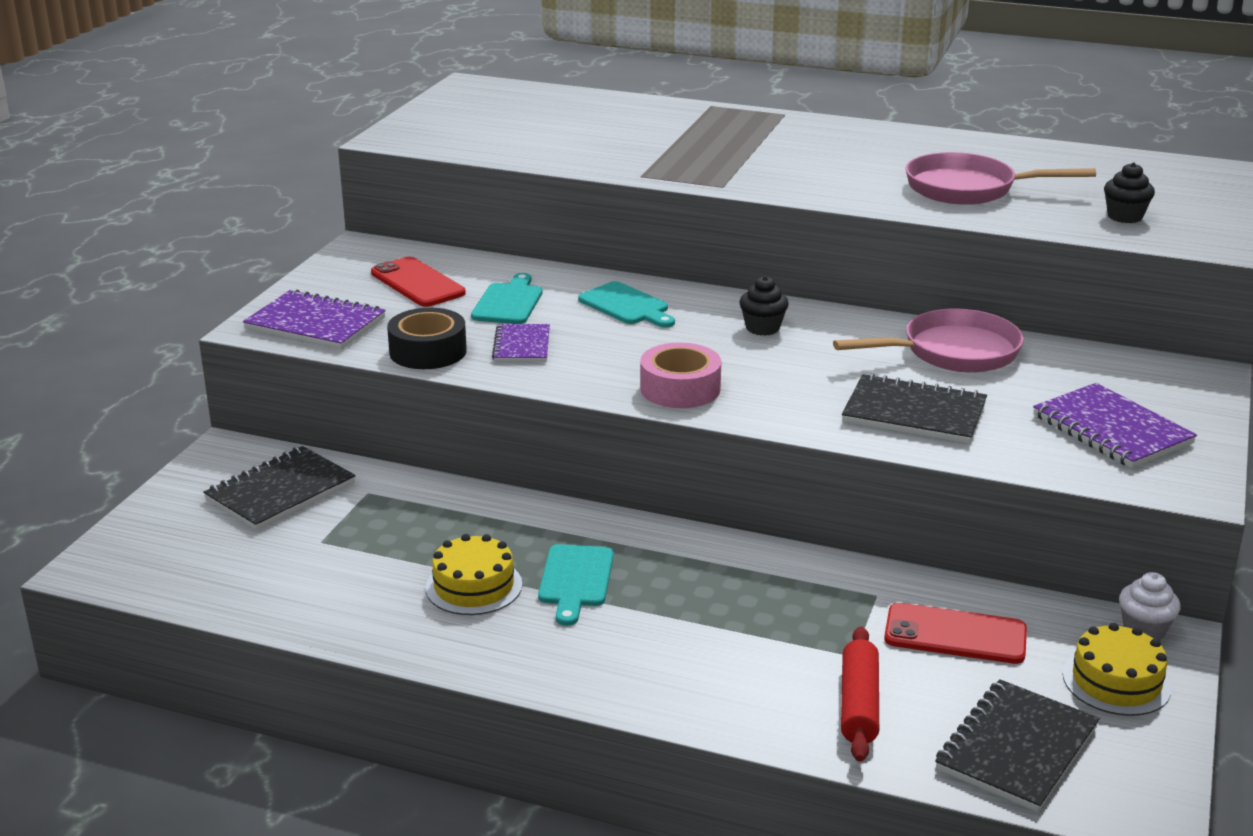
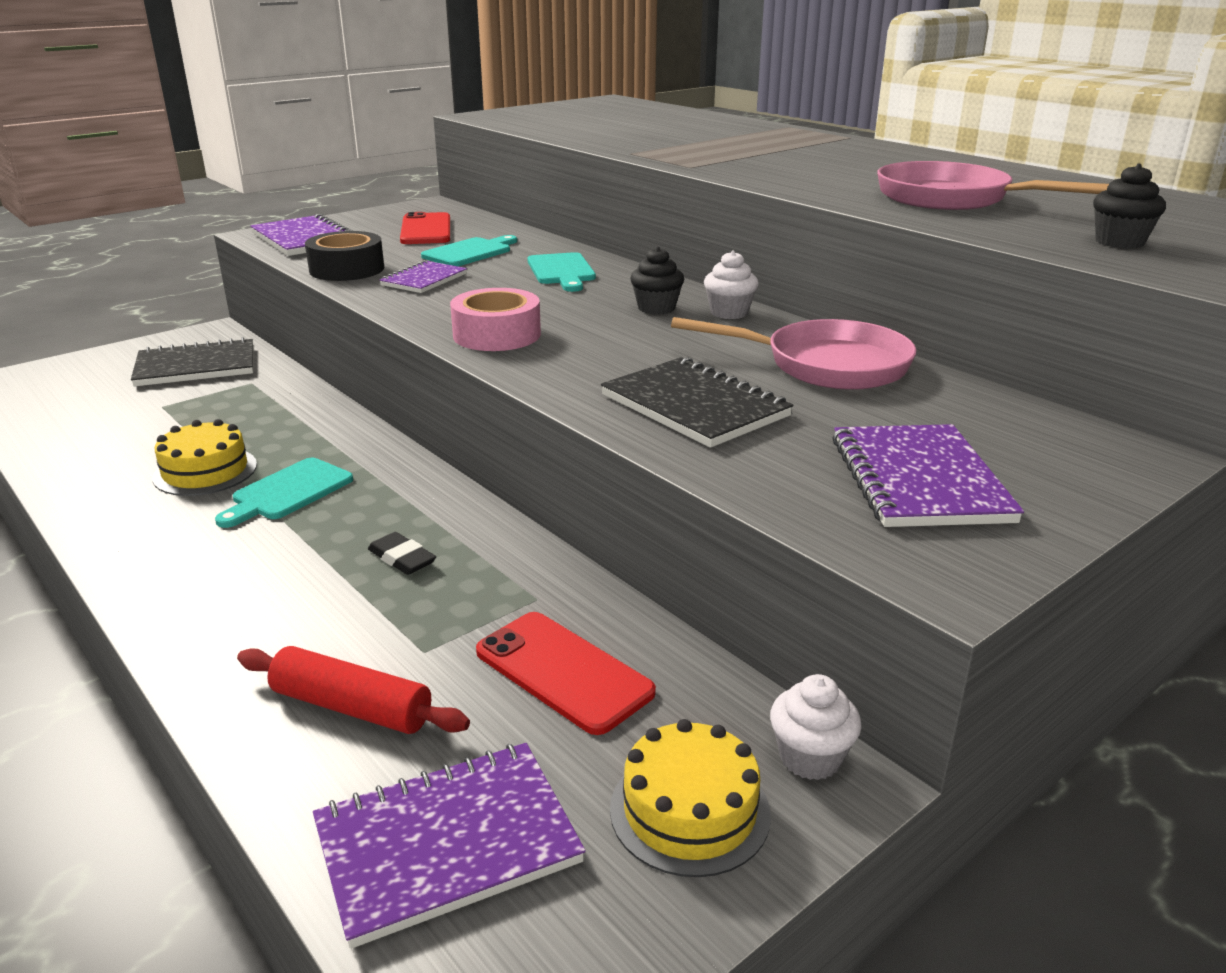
camera: 30 degrees right, 0 degrees up
(745, 600) = (402, 558): none -> black eraser
(823, 318) = (729, 313): none -> white cupcake
(859, 704) = (352, 707): red rolling pin -> red rolling pin turned 75 degrees clockwise
(1017, 749) = (447, 844): black notebook -> purple notebook

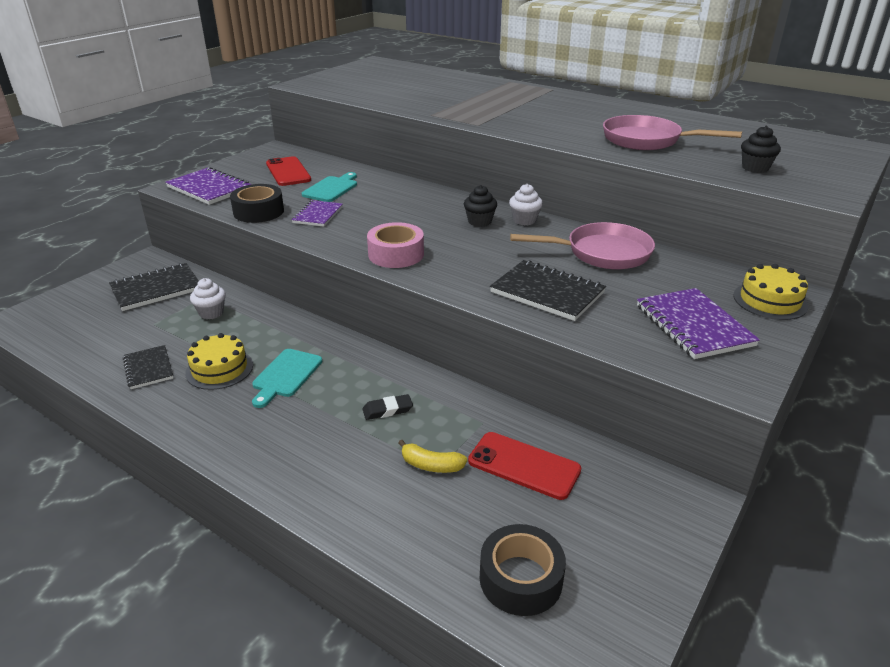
camera: 15 degrees left, 5 degrees up
(115, 458) = (148, 368): none -> black notebook
(352, 707) = (418, 511): red rolling pin -> none
(402, 558) = (387, 410): black eraser -> black eraser turned 45 degrees counterclockwise
(416, 645) = (431, 465): none -> yellow banana
(447, 844) = (520, 579): purple notebook -> black tape
(562, 271) = (402, 198): turquoise cutting board -> none
(689, 810) = (633, 532): yellow cake -> yellow cake (770, 301)
(810, 758) = (677, 490): white cupcake -> white cupcake (211, 313)

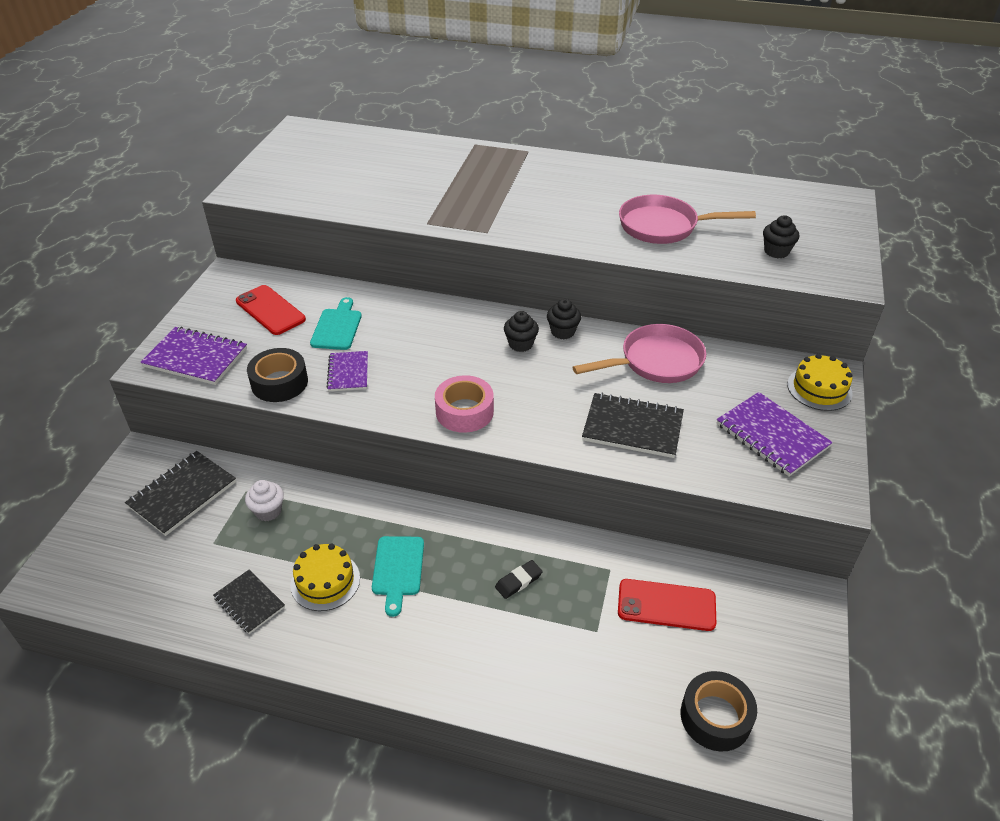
camera: 20 degrees left, 10 degrees up
(431, 465) = (589, 630): yellow banana -> none
(524, 220) = (563, 332): white cupcake -> black cupcake

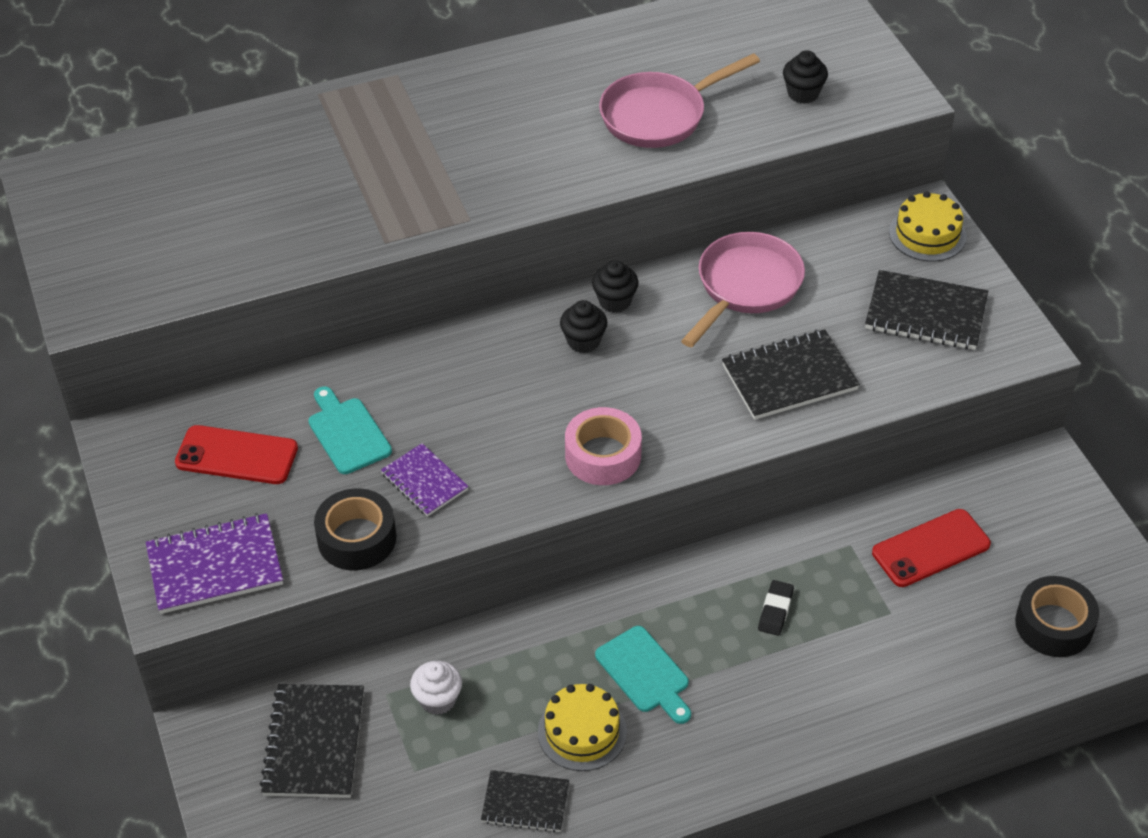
camera: 35 degrees left, 5 degrees up
(772, 436) = (926, 313): purple notebook -> black notebook

